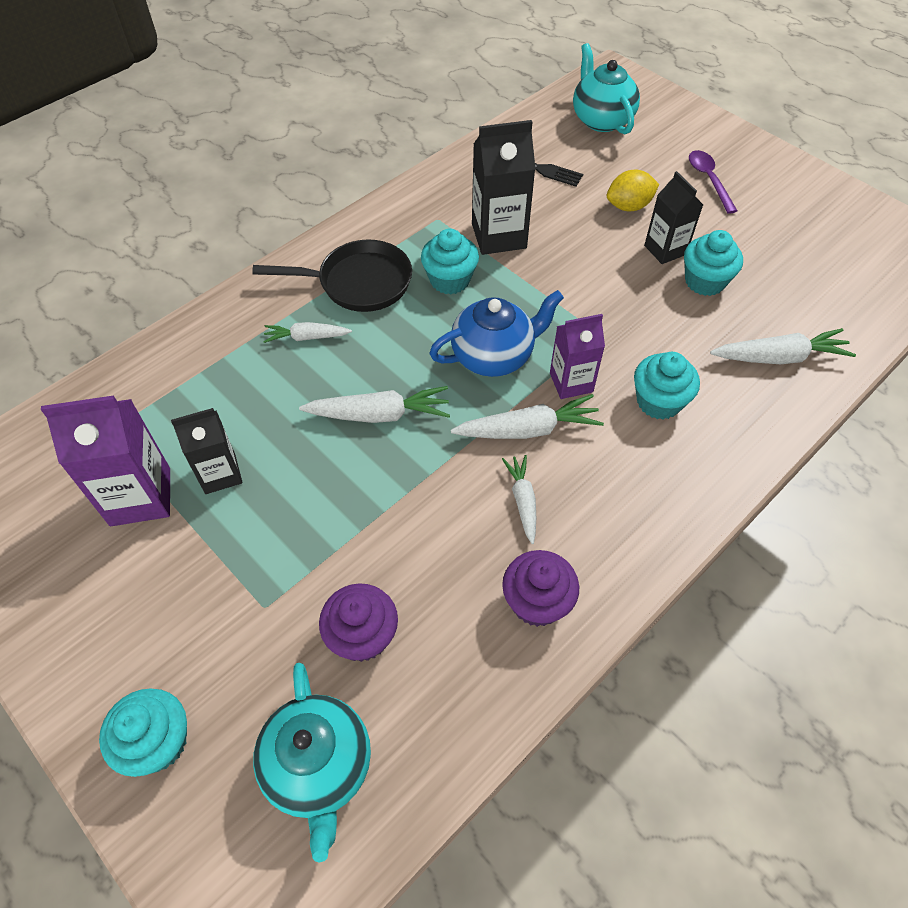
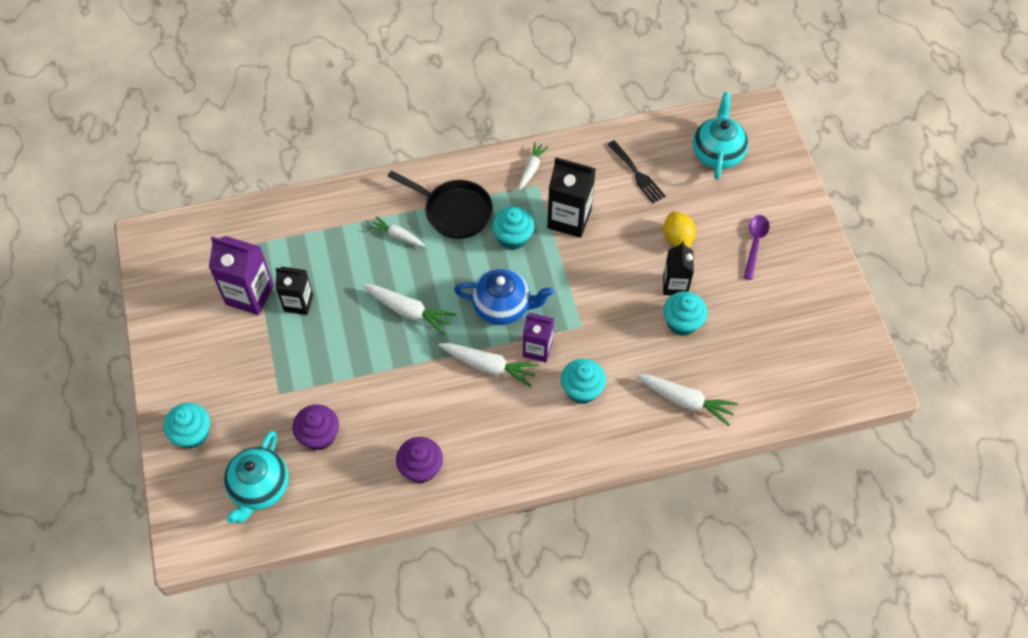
camera: 30 degrees right, 5 degrees up
(522, 501) = (454, 408): white carrot -> white carrot (531, 169)
(628, 206) = (677, 238): yellow lemon -> yellow lemon turned 60 degrees clockwise

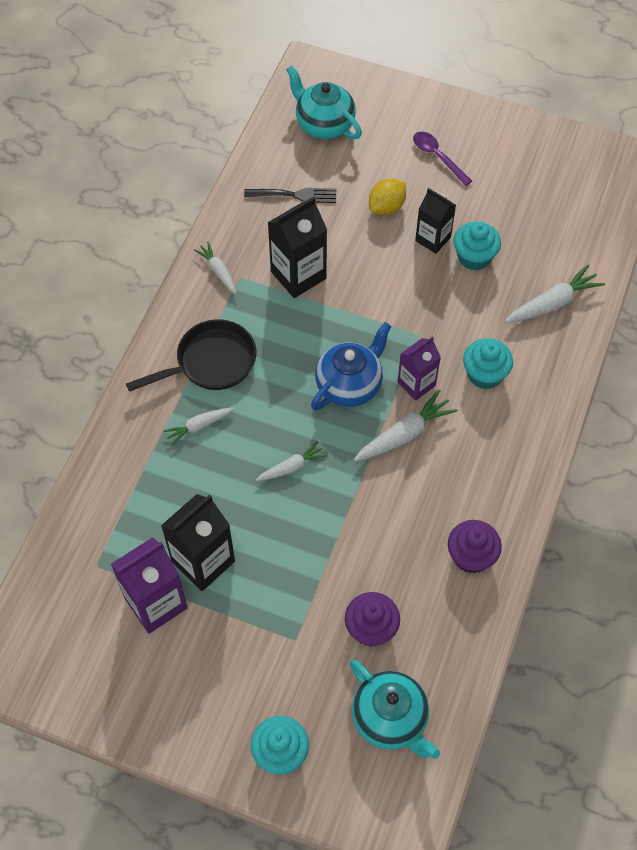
camera: 55 degrees left, 0 degrees up
(298, 303) = (203, 561): black carton -> black carton, size x1.53
(408, 311) = (291, 467): white carrot -> white carrot, size x0.63
(513, 237) = (281, 331): turquoise cupcake -> none
(677, 238) = (386, 207): yellow lemon -> yellow lemon turned 60 degrees counterclockwise

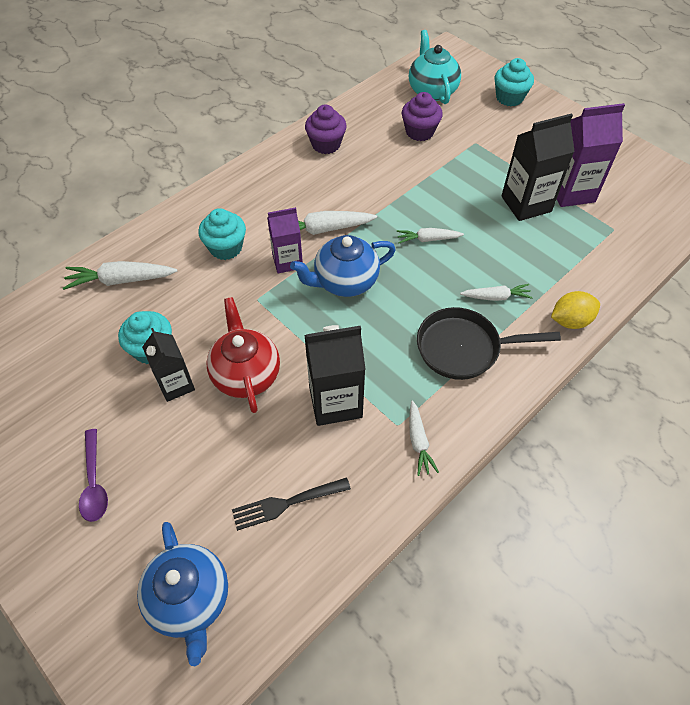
camera: 155 degrees left, 5 degrees down
(295, 195) = (286, 504): black fork -> black fork turned 45 degrees counterclockwise
(324, 124) = (190, 599): turquoise teapot -> blue teapot
(383, 268) = (246, 374): none -> red teapot
(386, 207) = (196, 442): yellow lemon -> yellow lemon (570, 321)

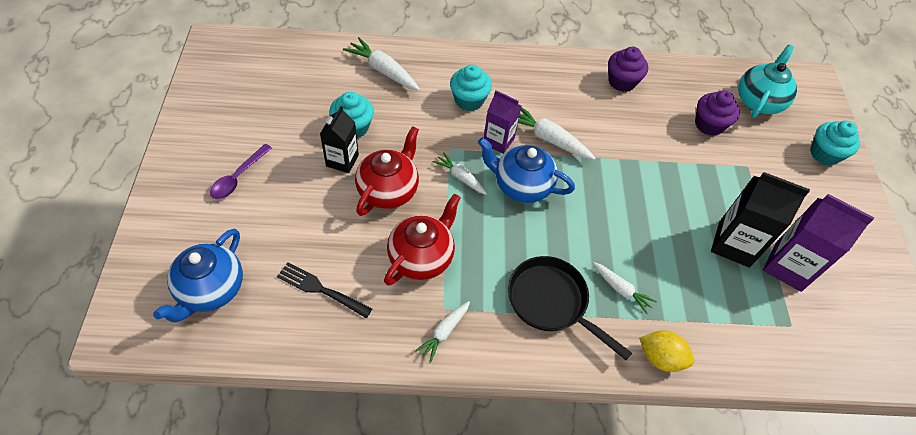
camera: 40 degrees right, 0 degrees up
(335, 402) = (422, 257): black carton -> red teapot
(428, 239) = (618, 206): white carrot -> white carrot (460, 177)

